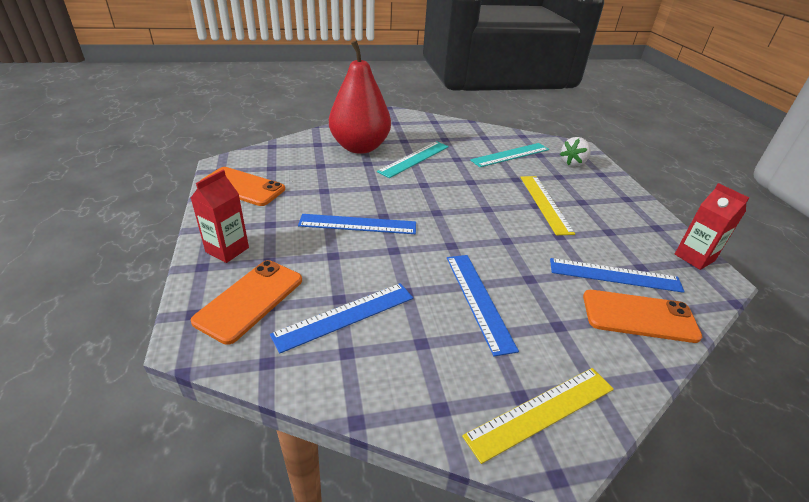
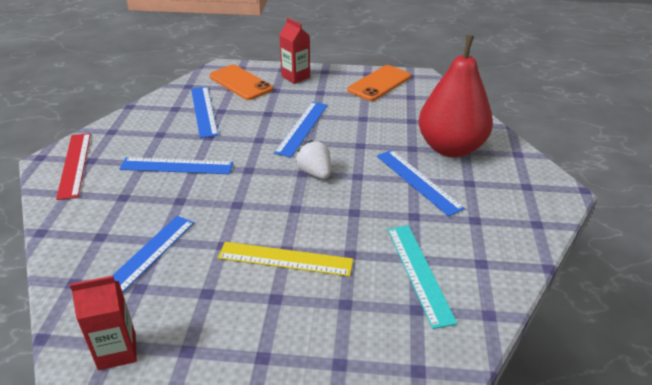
camera: 110 degrees right, 0 degrees up
(414, 159) = (418, 181): turquoise ruler -> blue ruler
(541, 411) = (75, 164): yellow ruler -> red ruler
(573, 163) = (382, 342): white strawberry -> white strawberry (315, 173)
(639, 316) = (91, 248): orange phone -> none

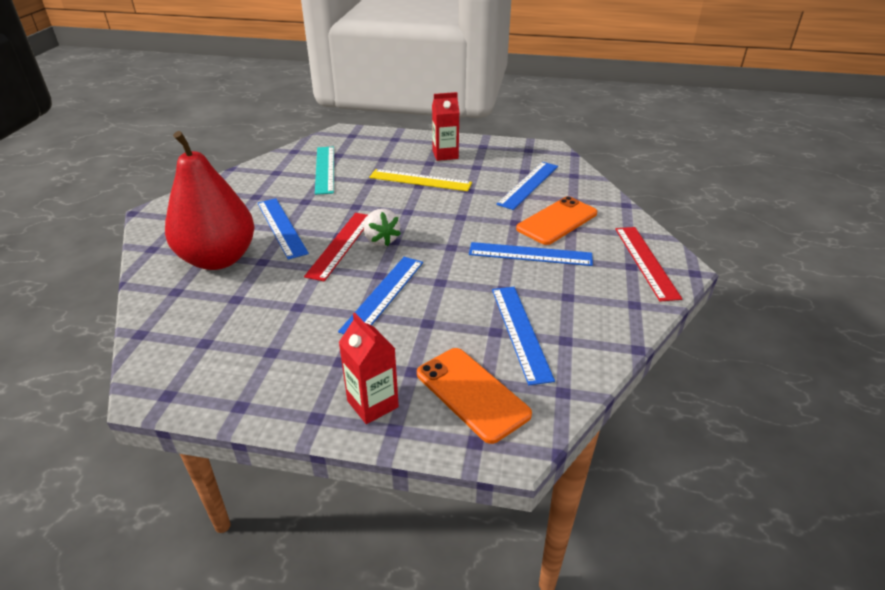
camera: 175 degrees left, 0 degrees up
(117, 351) = (524, 147): red carton -> red carton (445, 155)
(351, 166) = (341, 245): none -> red ruler
(379, 83) = (234, 376): orange phone -> orange phone (557, 221)

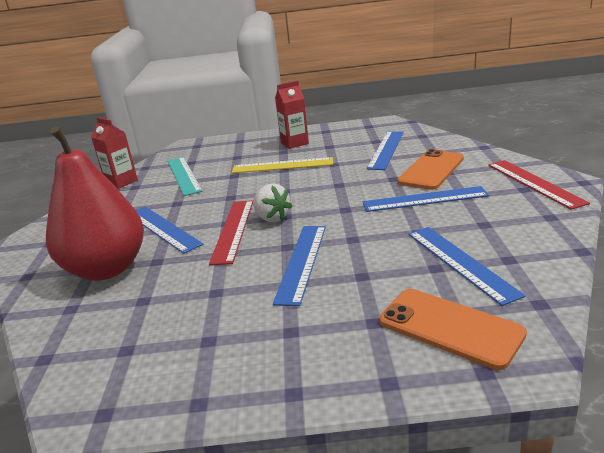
camera: 10 degrees left, 10 degrees down
(372, 404) = (350, 363): red carton -> red carton (121, 182)

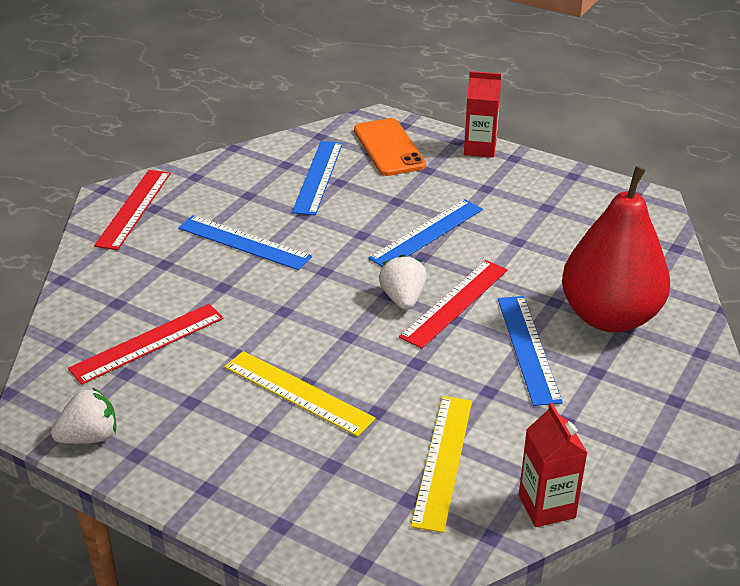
camera: 150 degrees left, 10 degrees up
(183, 175) = (443, 461): turquoise ruler -> yellow ruler
(294, 143) = (219, 446): red carton -> red carton (480, 148)
(353, 127) = (90, 437): none -> white strawberry
(386, 149) = (148, 343): blue ruler -> red ruler
(431, 170) = (171, 276): orange phone -> none

